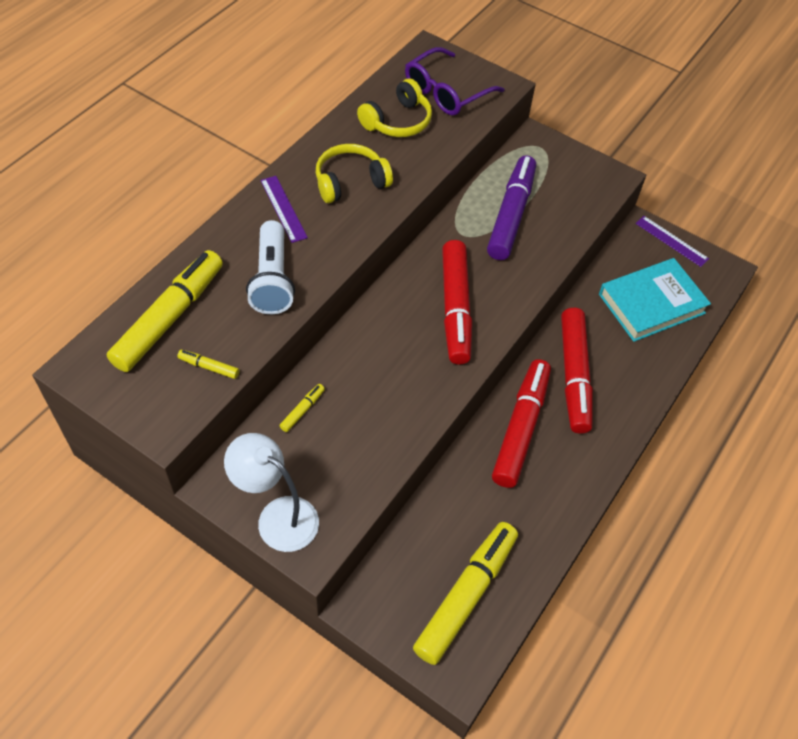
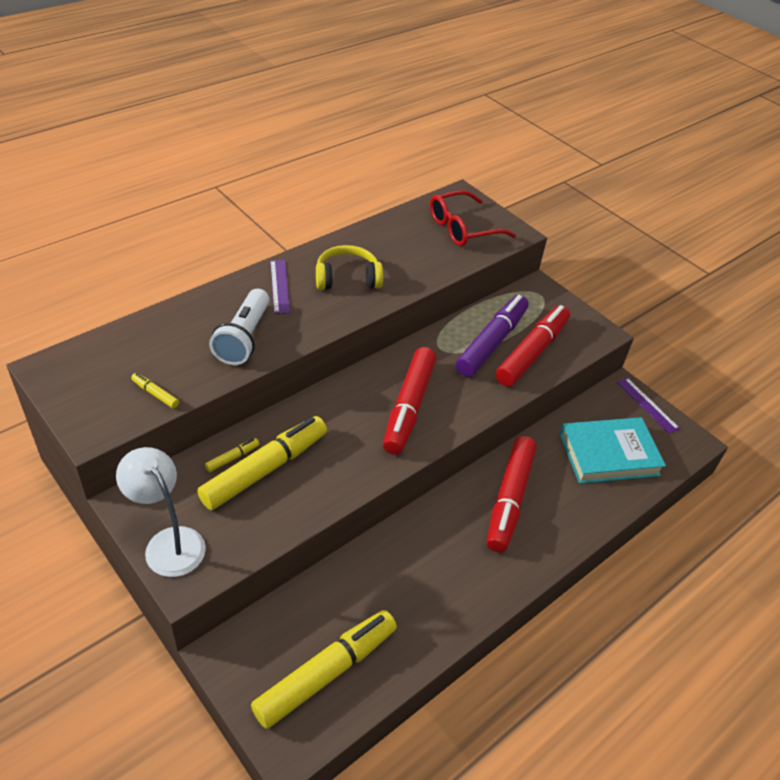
camera: 15 degrees right, 10 degrees down
(169, 317) = (142, 347): yellow marker -> yellow marker (265, 469)
(398, 121) = (410, 241): yellow headphones -> none
(446, 92) = (462, 228): purple glasses -> red glasses
(520, 428) = (440, 532): red marker -> red marker (532, 352)

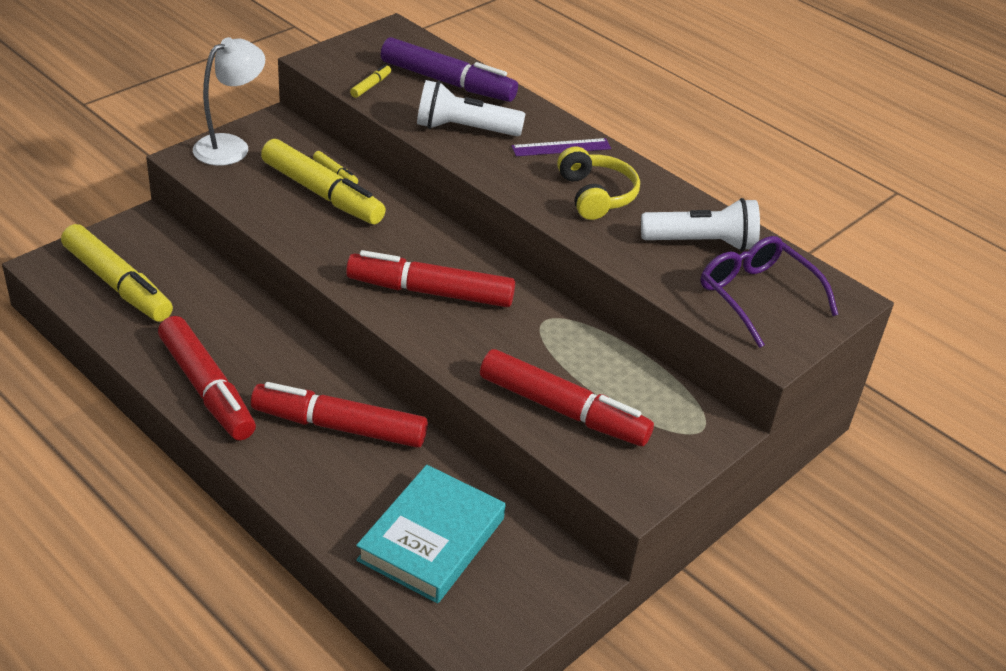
camera: 85 degrees right, 5 degrees down
(406, 239) = (702, 243): none -> white flashlight
(462, 228) = (756, 296): red glasses -> purple glasses
(473, 589) = (207, 388): none -> red marker
(491, 342) = (572, 369): purple marker -> purple marker (448, 82)
(609, 454) = (431, 539): turquoise book -> turquoise book turned 45 degrees clockwise
(647, 405) = (546, 603): purple ruler -> none

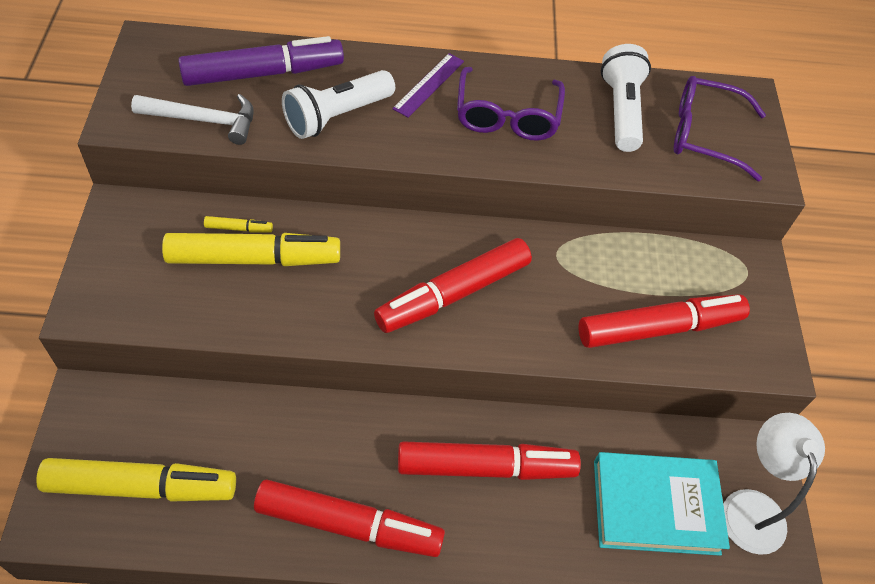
camera: 45 degrees left, 15 degrees up
(231, 146) = (109, 266): white lamp -> white lamp (750, 506)
(339, 426) = (486, 467): red marker -> red marker turned 150 degrees counterclockwise
(371, 86) = (204, 120): yellow marker -> white hammer
(431, 539) = (655, 506): turquoise book -> turquoise book turned 75 degrees counterclockwise
(596, 195) = (507, 116): yellow headphones -> purple glasses
(702, 243) = (621, 111): white flashlight -> white flashlight turned 45 degrees counterclockwise

